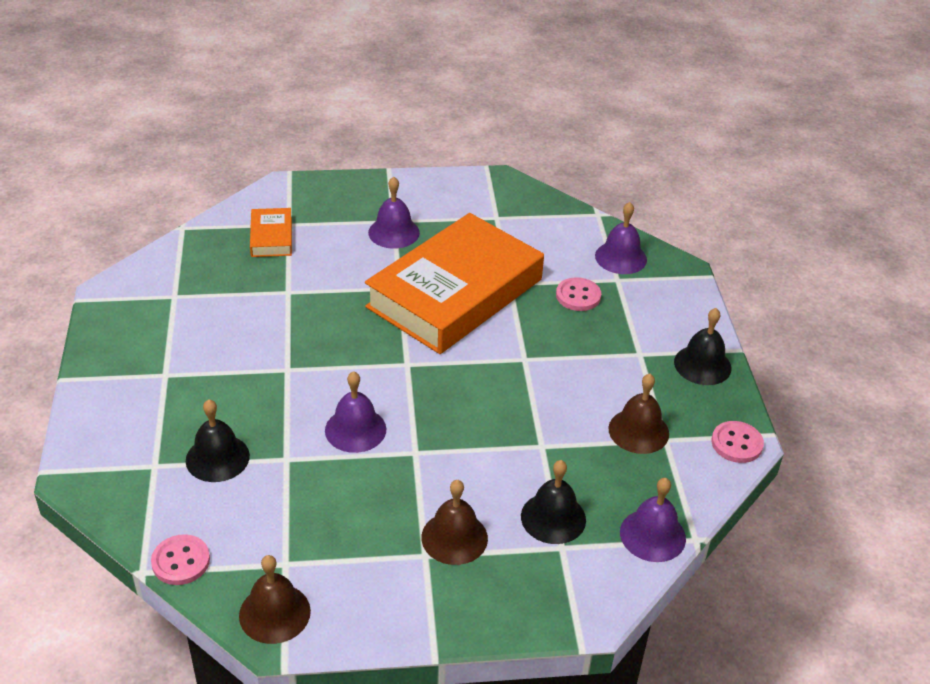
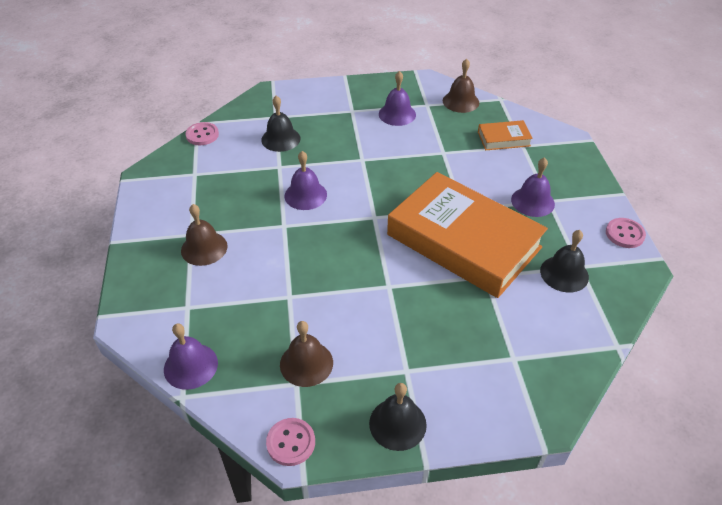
camera: 90 degrees right, 5 degrees up
(274, 613) = (159, 173): brown bell -> brown bell (460, 101)
(553, 518) = (215, 302): black bell -> black bell (564, 273)
(578, 296) = (480, 325): pink button -> pink button (624, 234)
(621, 257) = (550, 363): purple bell -> purple bell (397, 114)

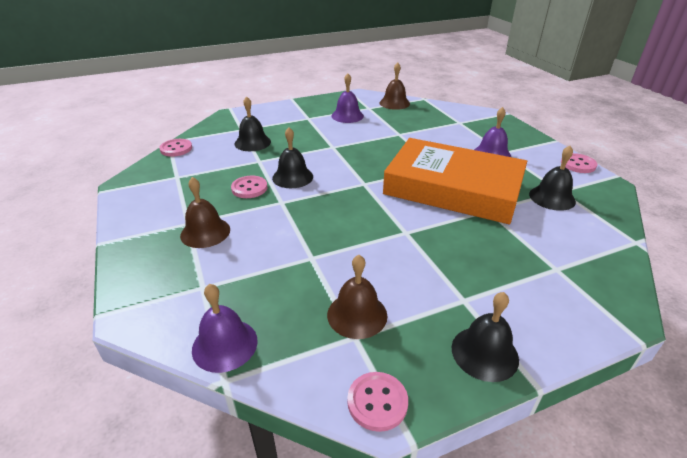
camera: 15 degrees left, 10 degrees down
(259, 202) = (249, 188): none -> pink button
(305, 195) = (292, 177): purple bell -> black bell
(503, 139) = (442, 120): orange book -> none

